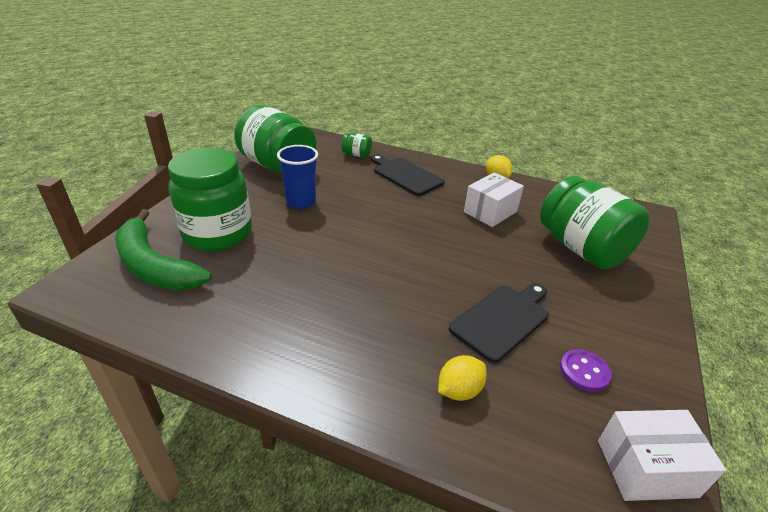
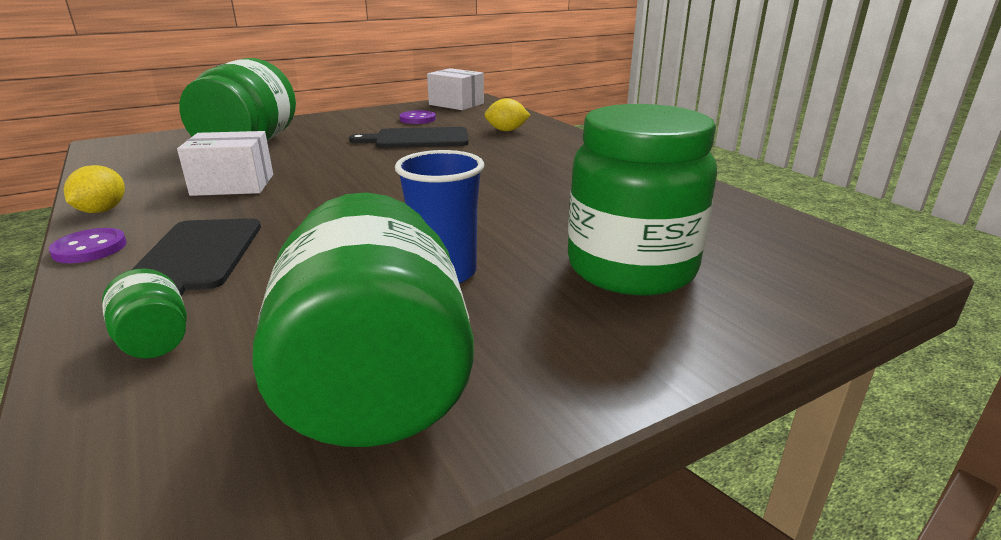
camera: 140 degrees left, 10 degrees down
(154, 265) = (746, 255): green banana -> none
(450, 166) = (90, 248): none -> purple button

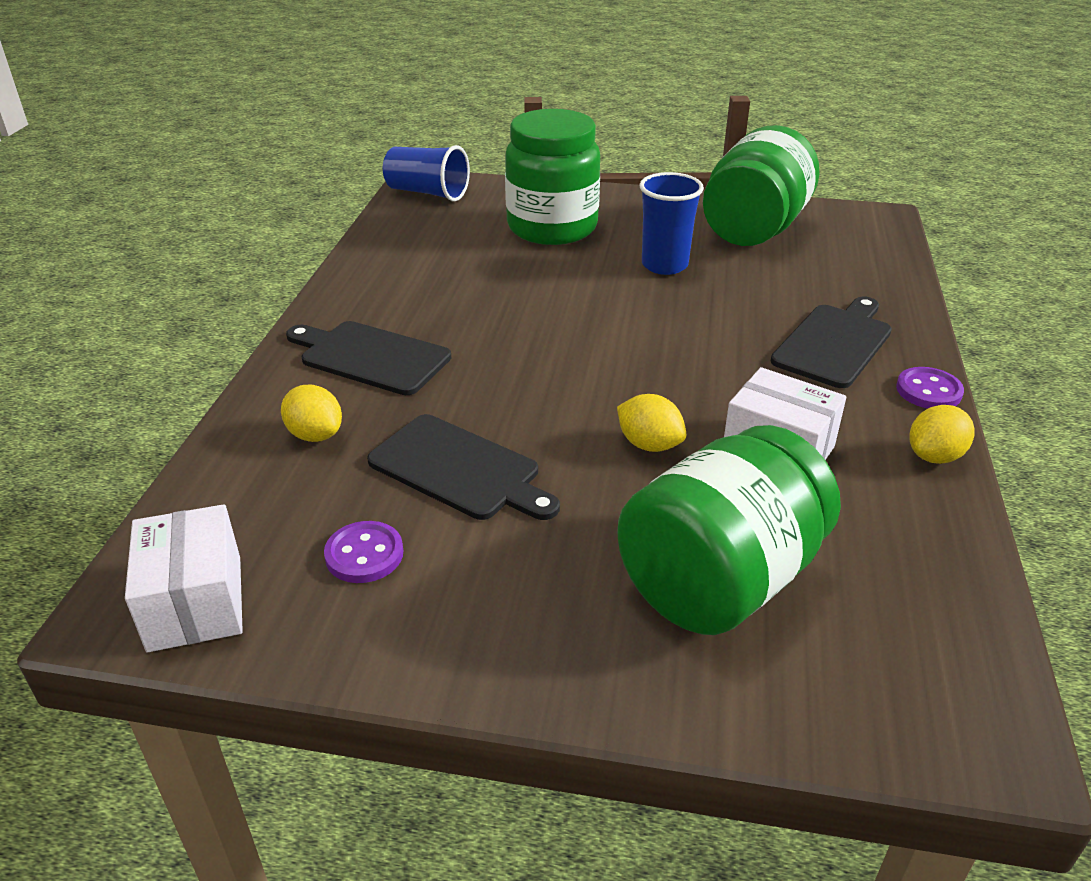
camera: 140 degrees left, 10 degrees up
(155, 341) = (863, 286): green jar -> none
(324, 167) = (649, 444): none -> yellow lemon
(548, 153) = (370, 357): none -> black cutting board
(836, 255) = (427, 193): none -> blue cup

